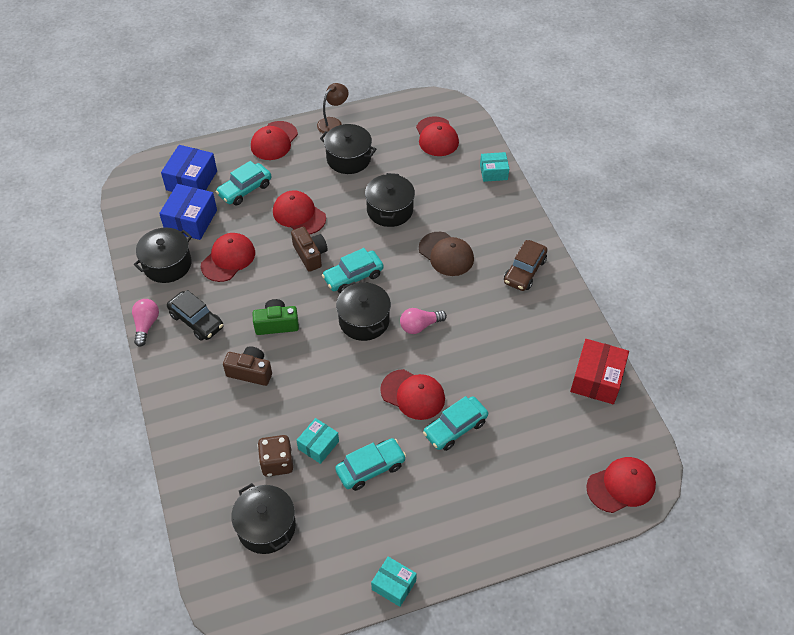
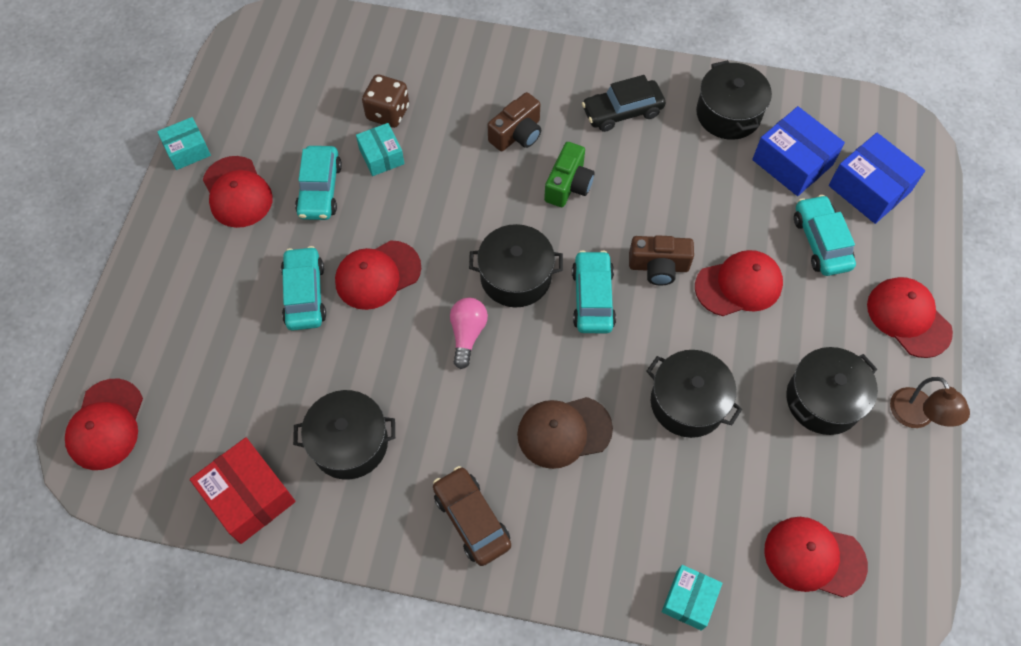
camera: 120 degrees right, 10 degrees up
(146, 325) = (645, 65): pink light bulb -> none
(228, 259) = (702, 177): red cap -> red cap (237, 192)
(266, 527) = (326, 77): black pot -> black pot (349, 443)

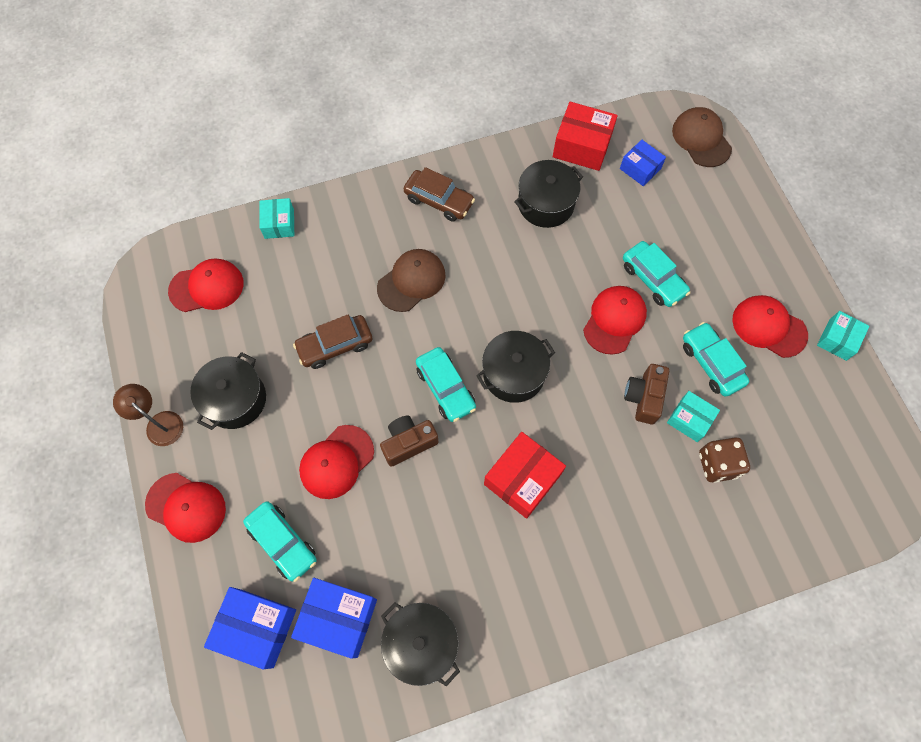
camera: 150 degrees right, 5 degrees up
(106, 424) = (701, 139): red cap -> brown cap
(208, 427) = (640, 169): none -> blue box
(467, 334) = (519, 312): pink light bulb -> none
(517, 134) = (596, 506): brown camera -> brown camera (644, 397)
(568, 185) = (522, 479): green camera -> red box
(622, 112) = (520, 586): black car -> none
(688, 402) = (335, 345): black pot -> brown car

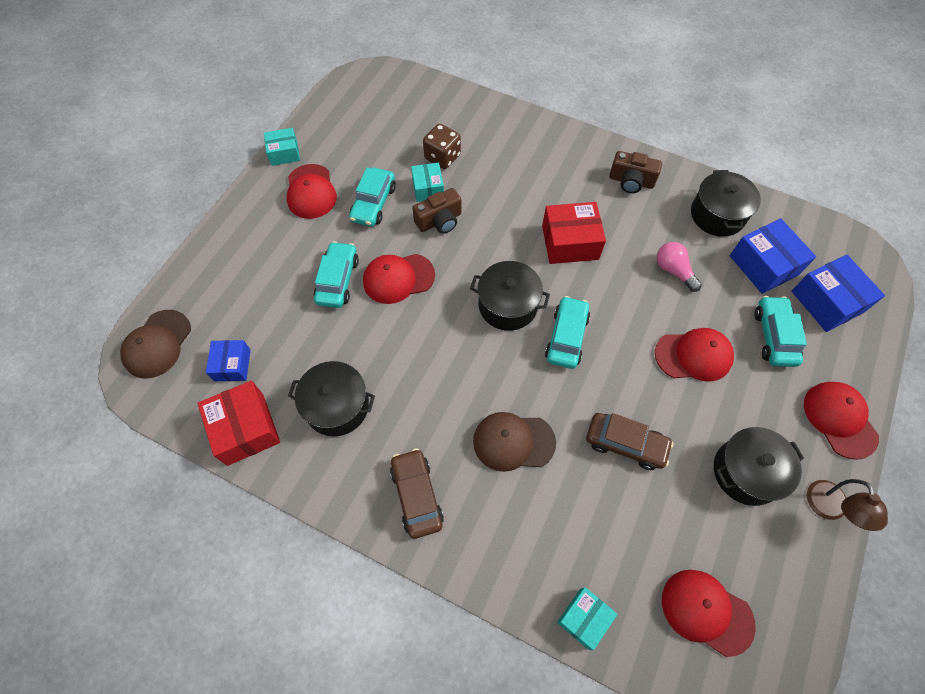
camera: 135 degrees left, 5 degrees down
(408, 443) = (628, 324): brown camera -> brown camera (631, 181)
(412, 533) = (674, 271): none -> pink light bulb

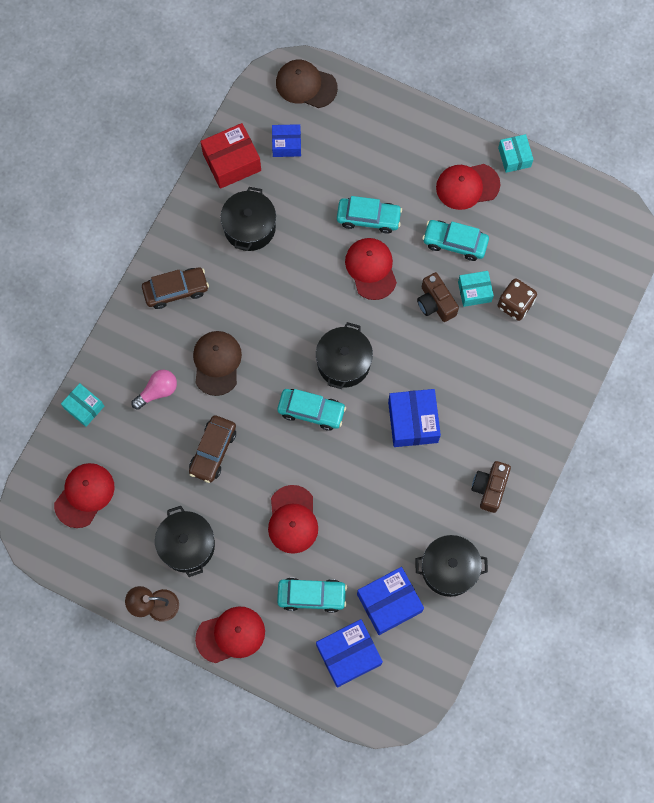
camera: 90 degrees right, 10 degrees up
(570, 242) = (413, 422): red box -> blue box
(674, 271) = (381, 515): pink light bulb -> pink light bulb (157, 391)

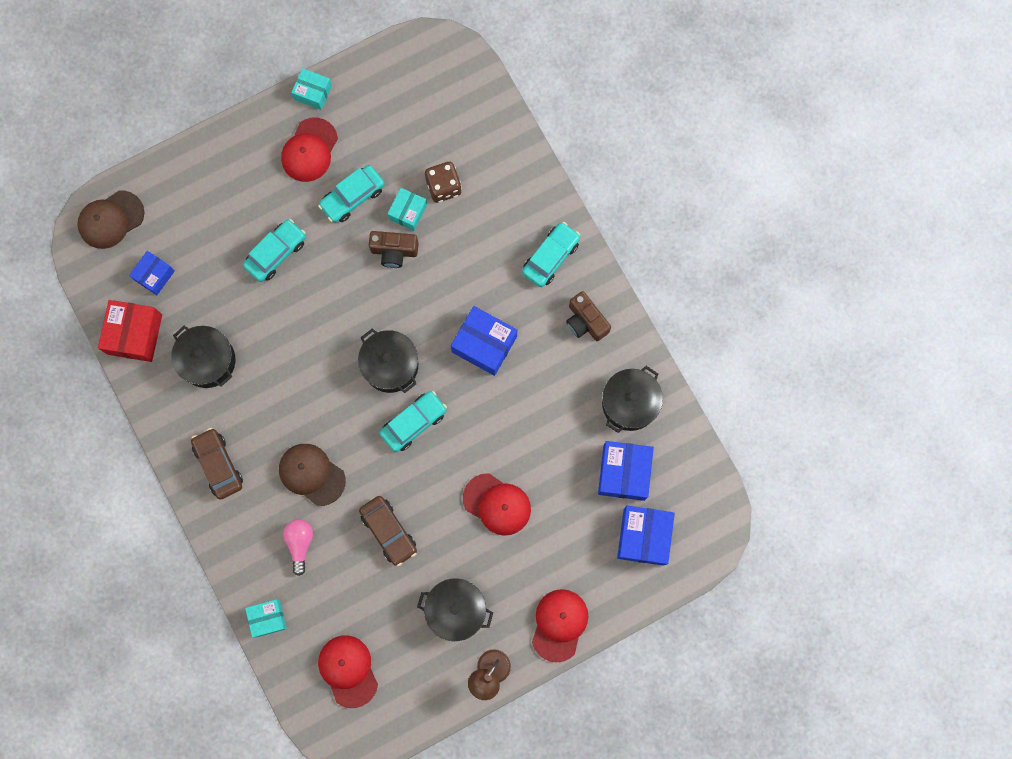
camera: 55 degrees left, 5 degrees up
(176, 290) = (218, 465): brown car -> brown car turned 45 degrees counterclockwise
(311, 596) = (573, 533): turquoise car -> turquoise car (550, 257)
(371, 269) = (323, 283): red cap -> none

